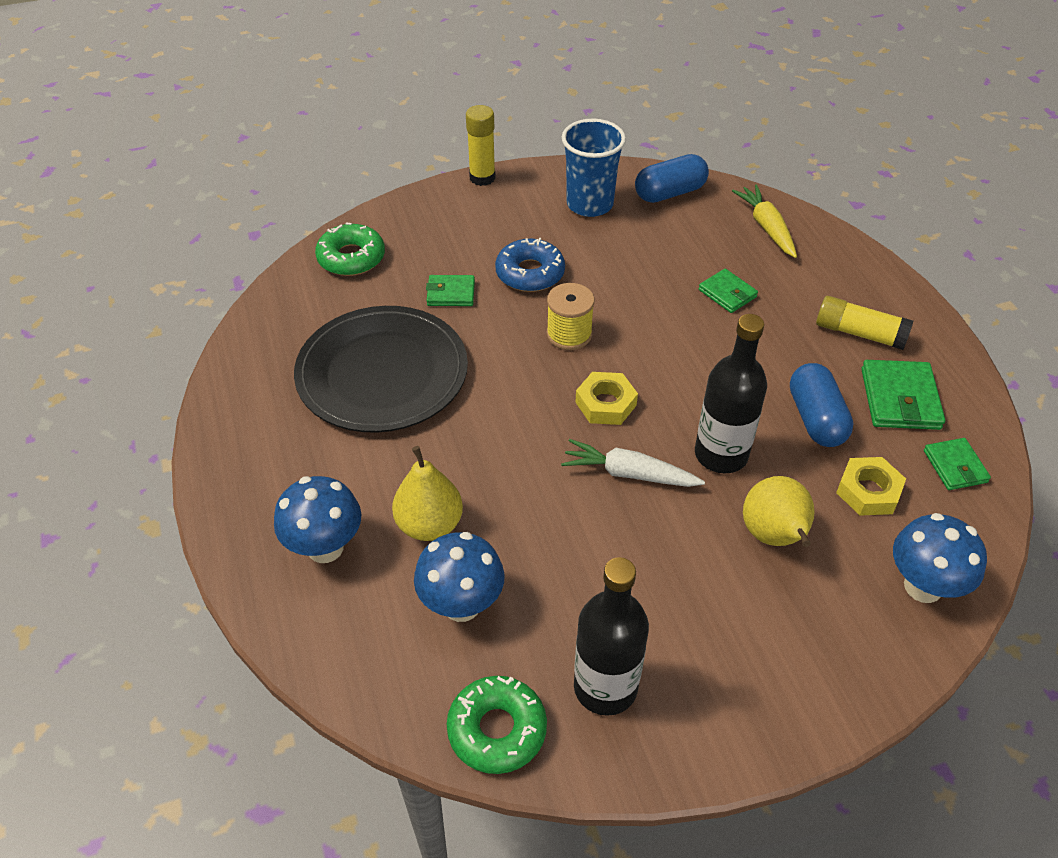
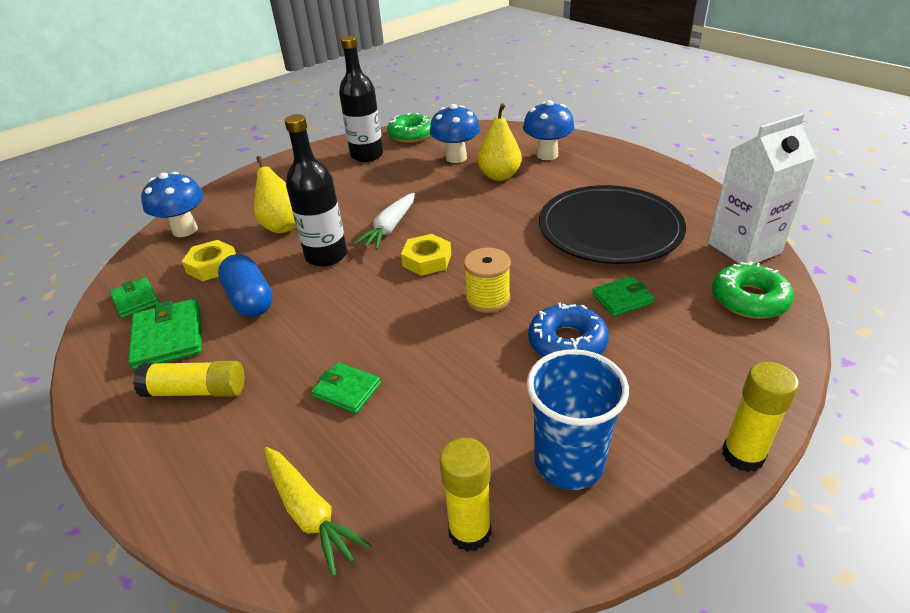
camera: 160 degrees right, 10 degrees down
(287, 303) = (744, 248): none -> white carton
(629, 474) = (390, 228): white carrot -> white carrot turned 120 degrees clockwise
(670, 193) = (470, 531): blue capsule -> yellow glue stick

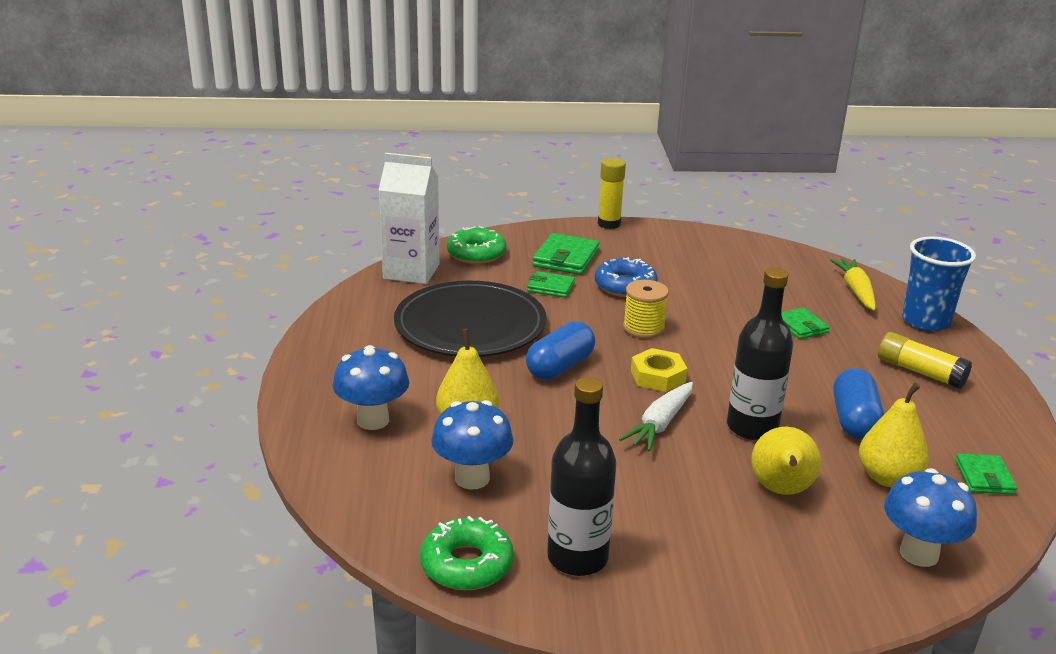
camera: 145 degrees left, 10 degrees down
(168, 337) = (944, 422): green wallet -> green wallet (566, 258)
(212, 266) = (888, 478): yellow nut -> yellow pear
(390, 228) = (660, 424): white carrot -> white carrot turned 150 degrees clockwise
(470, 531) = (773, 256): yellow glue stick -> none
(501, 232) = (560, 367): none -> blue capsule
(569, 463) = (697, 253): blue cup -> blue cup (925, 321)

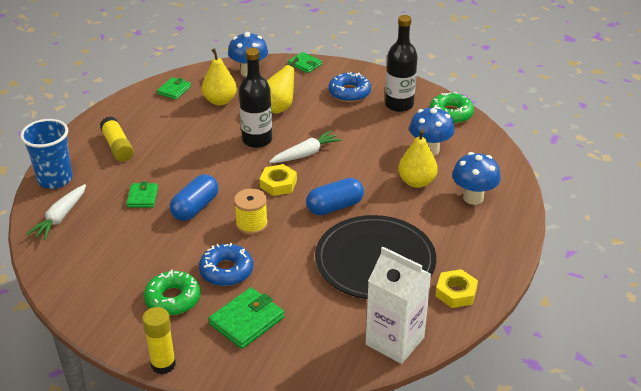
camera: 155 degrees left, 10 degrees up
(362, 317) = (456, 292): none -> yellow nut
(476, 254) = (323, 351): green donut -> green donut (173, 299)
(550, 287) = (287, 286): green wallet -> green wallet (305, 64)
(690, 559) = (349, 93): none -> blue donut
(854, 420) = (197, 130): blue capsule -> blue capsule (195, 207)
(856, 291) = (60, 217): yellow carrot -> white carrot

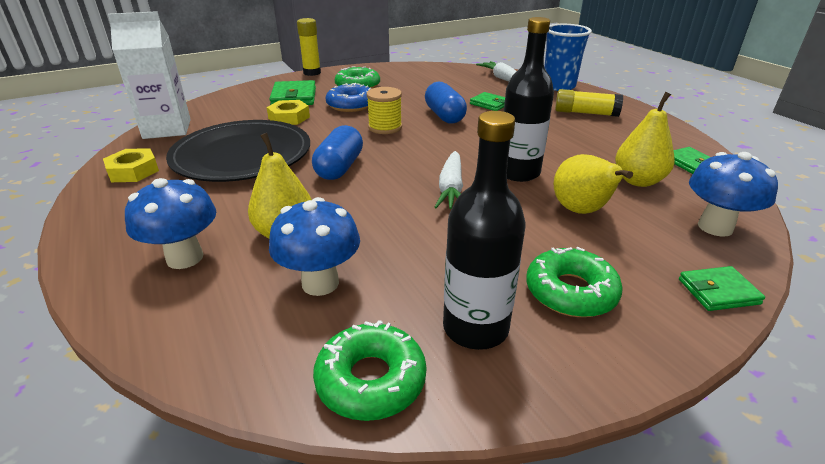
camera: 130 degrees right, 5 degrees down
(278, 184) = (421, 156): yellow nut -> yellow nut (289, 118)
(349, 93) = (570, 292): blue donut -> green donut

